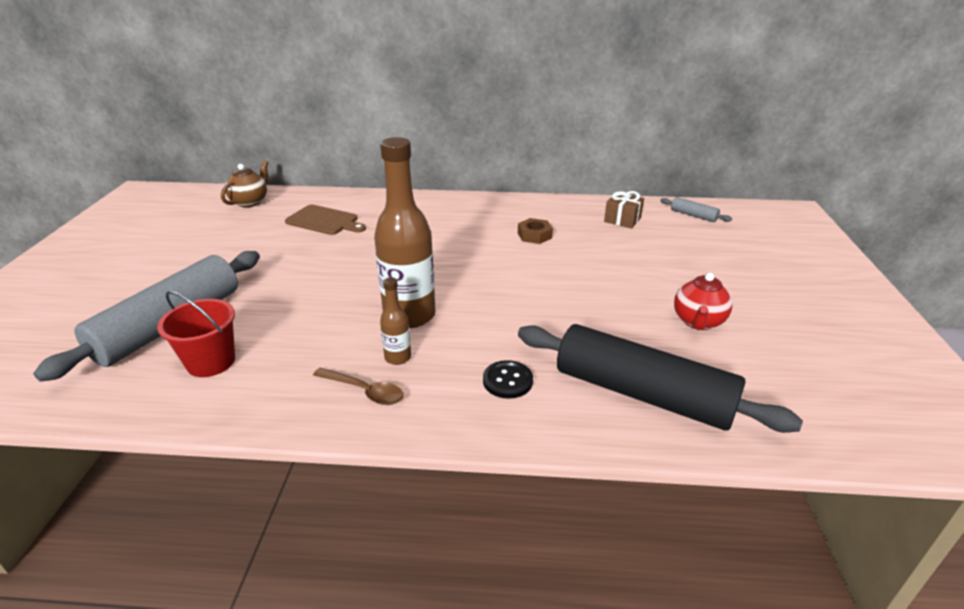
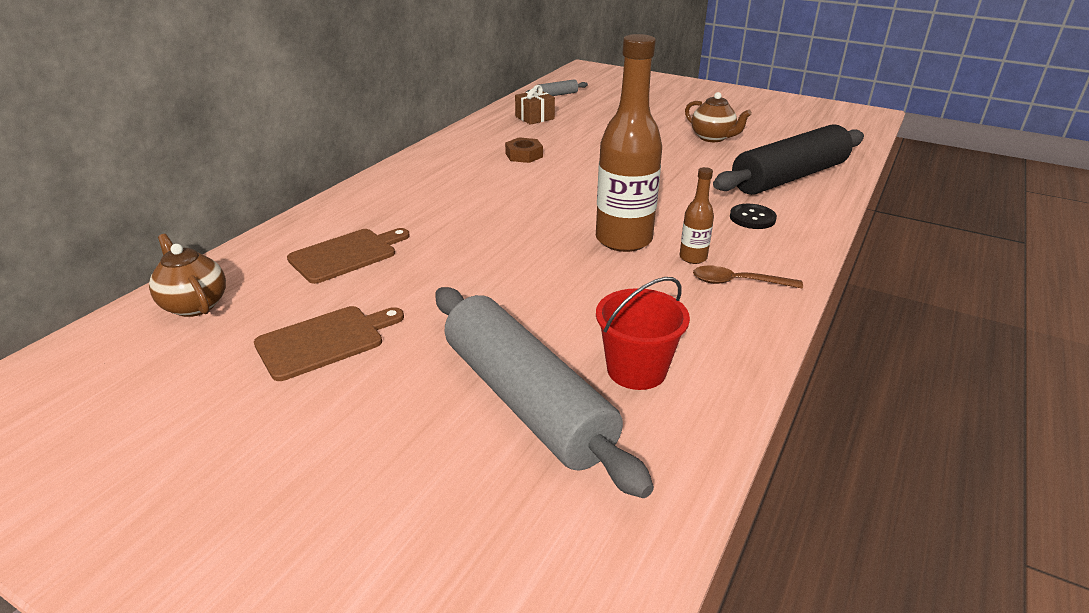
camera: 65 degrees left, 0 degrees up
(223, 245) = (325, 341): none -> brown cutting board
(364, 391) = (738, 282): brown spoon -> brown spoon turned 135 degrees counterclockwise
(698, 322) = (712, 138): red teapot -> brown teapot

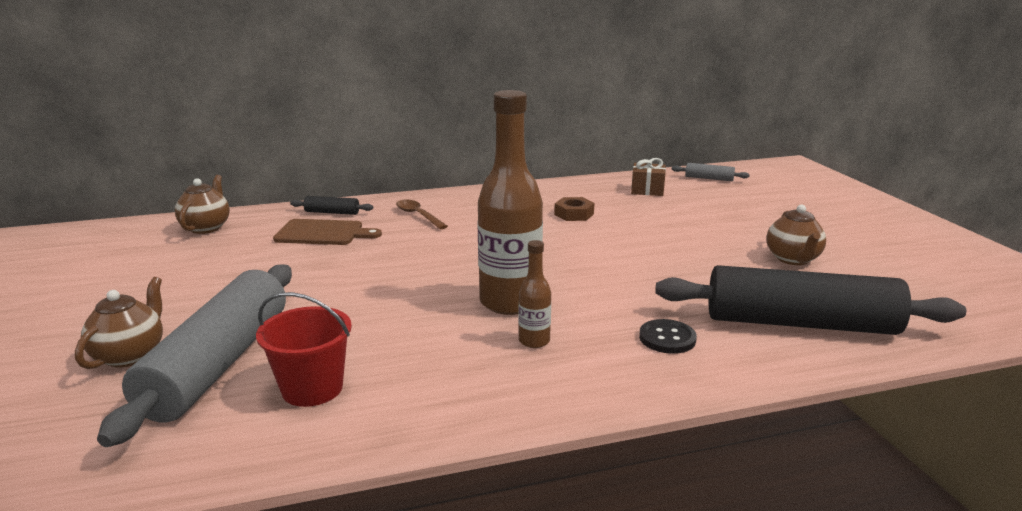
camera: 45 degrees right, 10 degrees down
(308, 233) = (332, 212): none -> black rolling pin
(325, 341) = (212, 274): brown cutting board -> none
(430, 445) = (130, 355): none -> brown teapot
(738, 282) = (527, 378): brown spoon -> brown spoon (418, 215)

